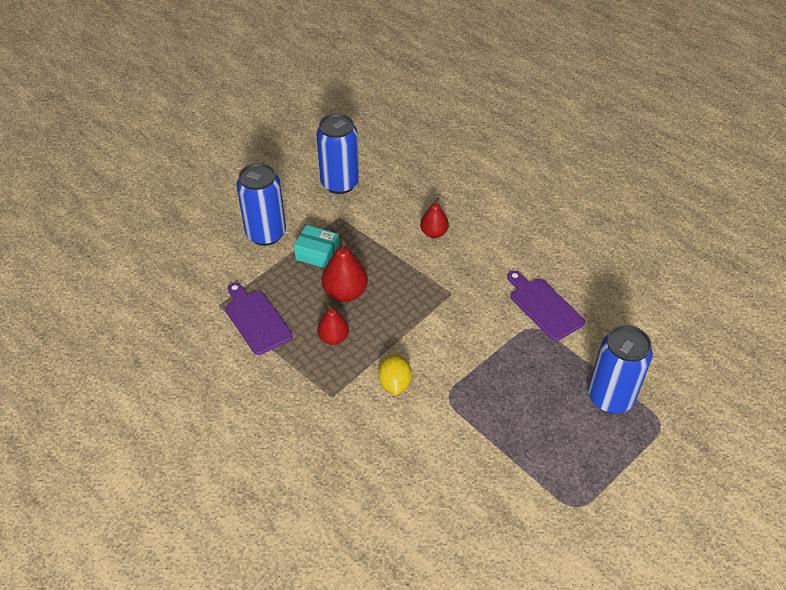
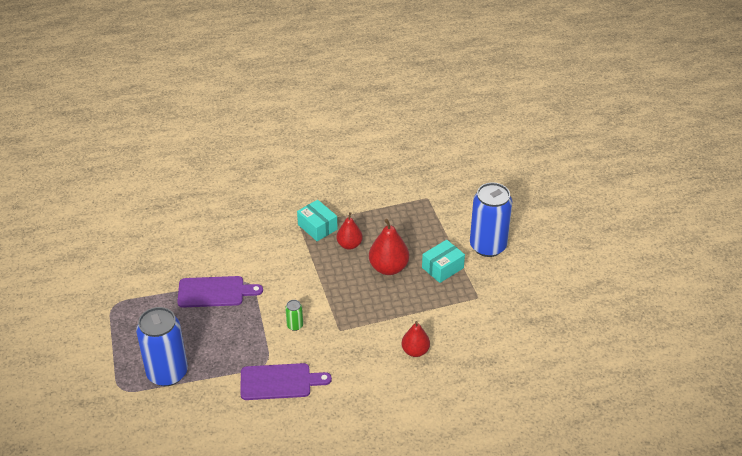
camera: 120 degrees right, 5 degrees down
(256, 320) = (398, 212): purple cutting board -> purple cutting board (214, 292)
(324, 379) = (317, 227): none -> turquoise box
(340, 183) = (523, 315): blue can -> none
(394, 383) = (283, 260): yellow lemon -> none
(473, 328) = (295, 325): none -> green can

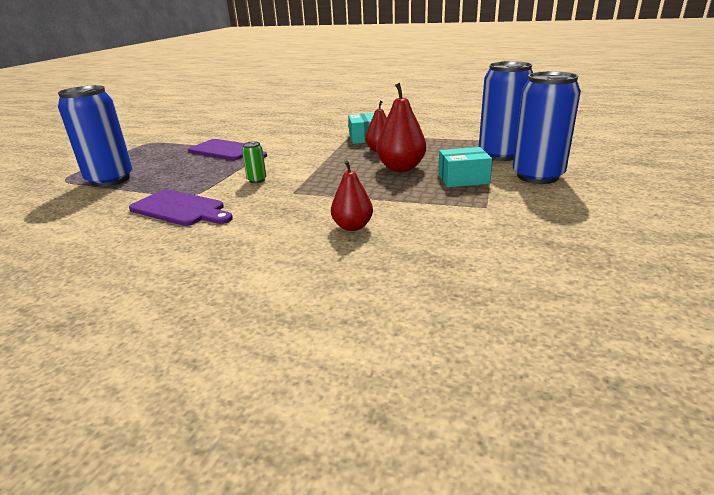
camera: 35 degrees right, 15 degrees down
(446, 222) = (500, 155): none -> blue can

